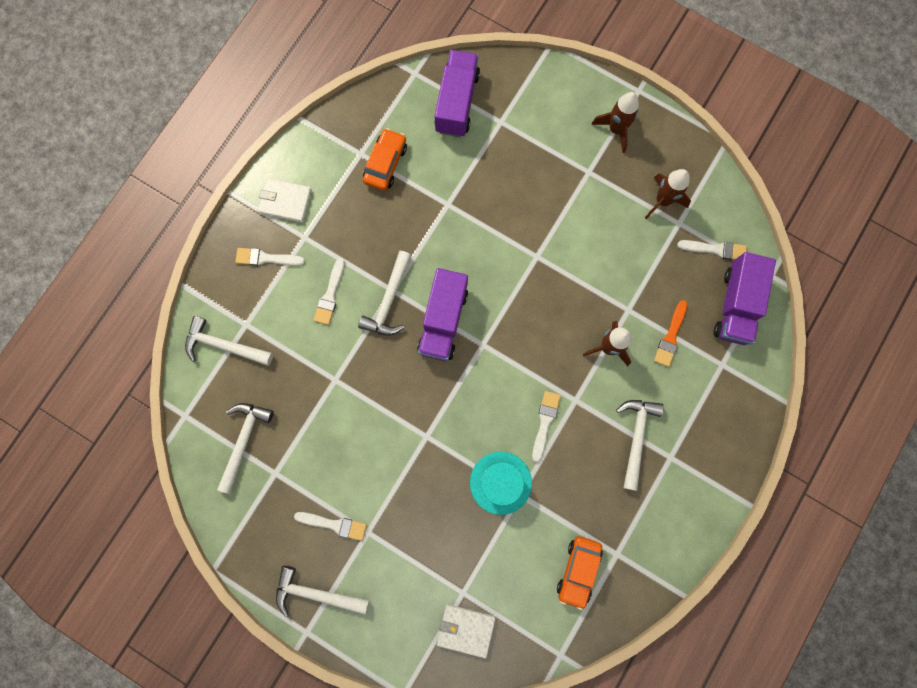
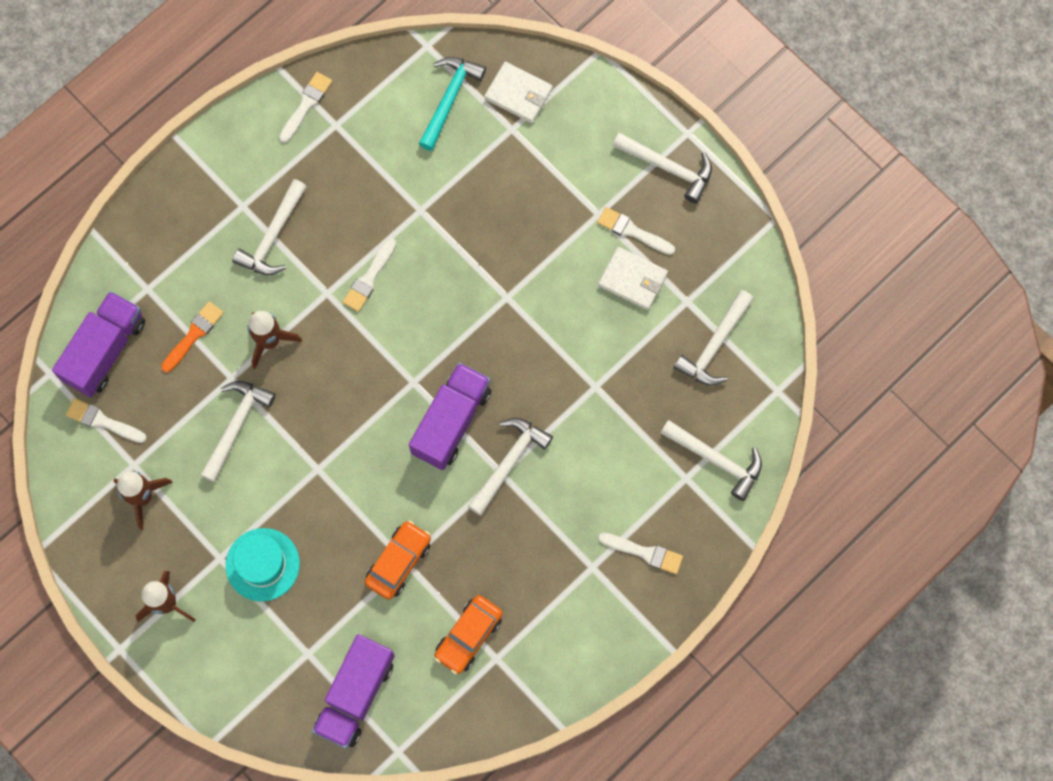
camera: 165 degrees left, 5 degrees down
(285, 201) = (605, 620): white wallet -> white wallet (633, 279)
(330, 295) = (577, 487): white brush -> white brush (306, 105)
(500, 482) = (438, 228): turquoise hat -> turquoise hat (262, 564)
(525, 608) = (449, 98): none -> turquoise hammer
(578, 570) = (382, 120): orange car -> orange car (398, 562)
(611, 273) = (236, 425): none -> white hammer

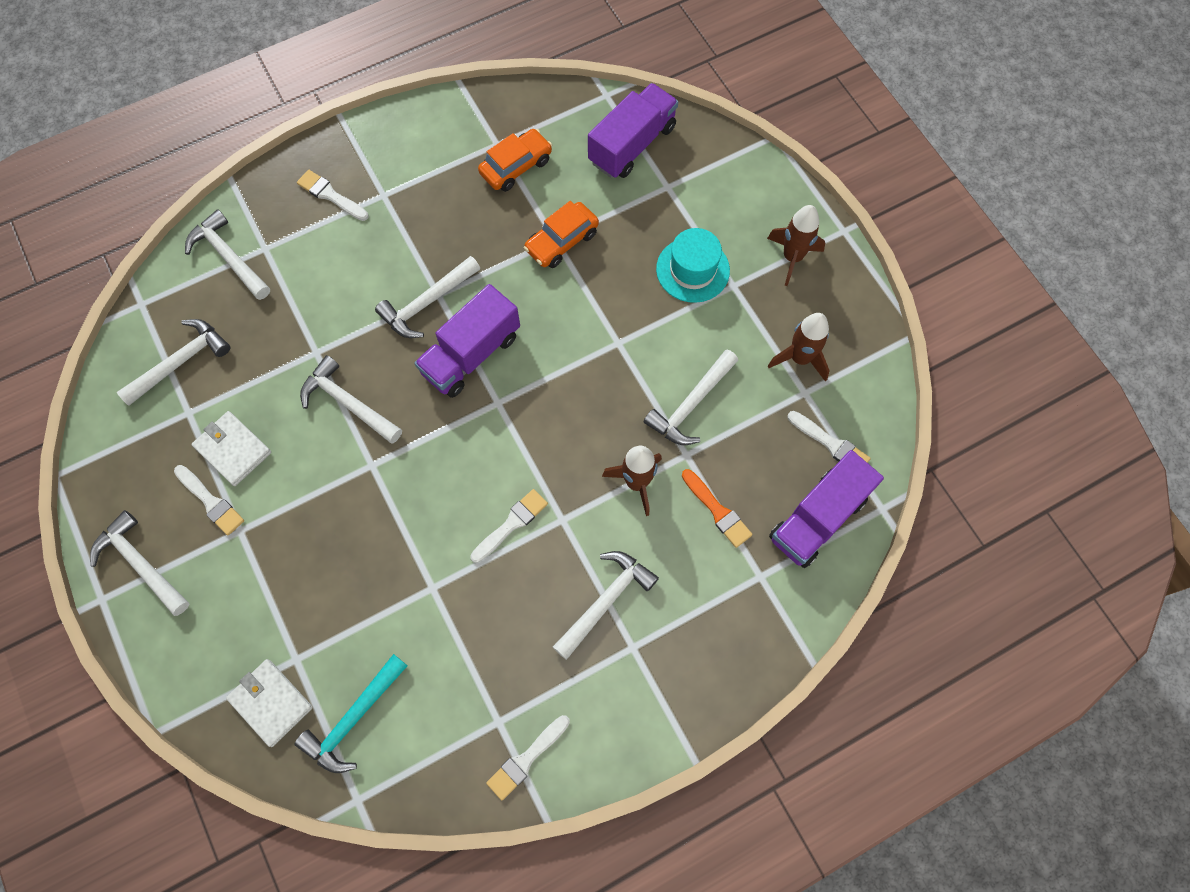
camera: 165 degrees left, 5 degrees down
(194, 335) = (717, 511): orange brush -> orange brush turned 90 degrees counterclockwise
(548, 347) = (348, 403): none -> white hammer

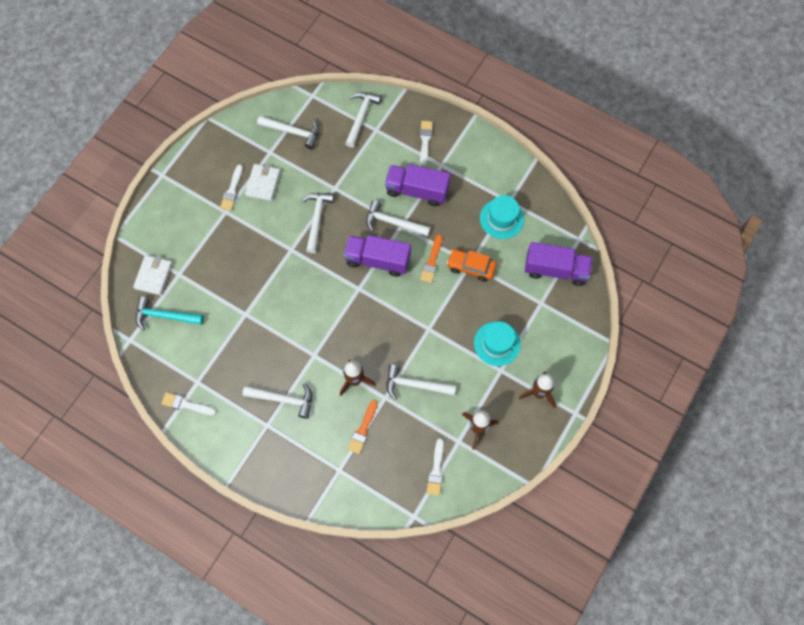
camera: 60 degrees right, 0 degrees up
(140, 563) = (187, 180): white hammer -> none
(511, 524) = (298, 332): white brush -> none
(516, 166) = (501, 219): orange car -> turquoise hat
(520, 285) = (431, 261): none -> orange brush
(818, 518) = (388, 484): purple truck -> purple truck (417, 191)

